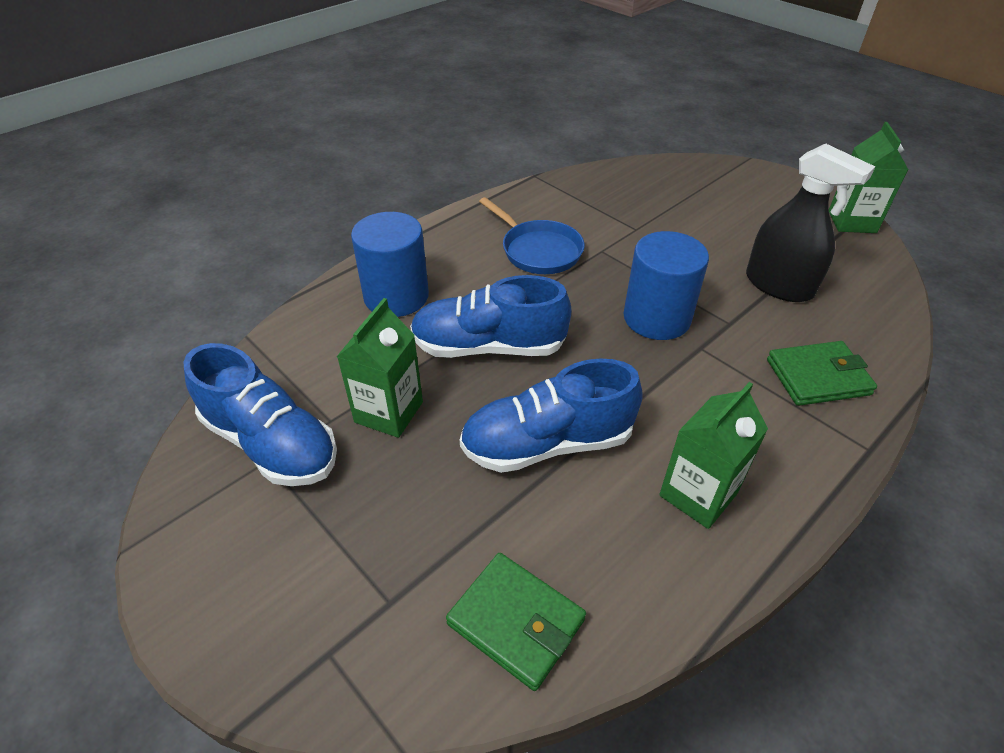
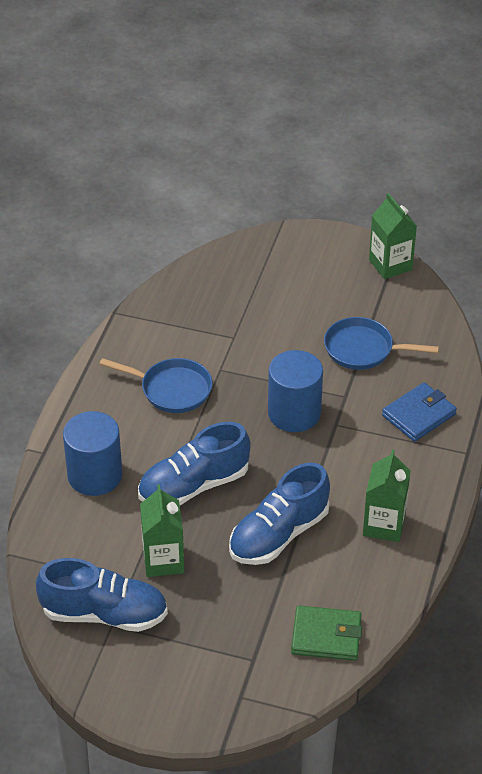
camera: 30 degrees left, 0 degrees up
(778, 285) = (363, 349): black spray bottle -> blue pan
(817, 377) = (419, 415): green wallet -> blue wallet

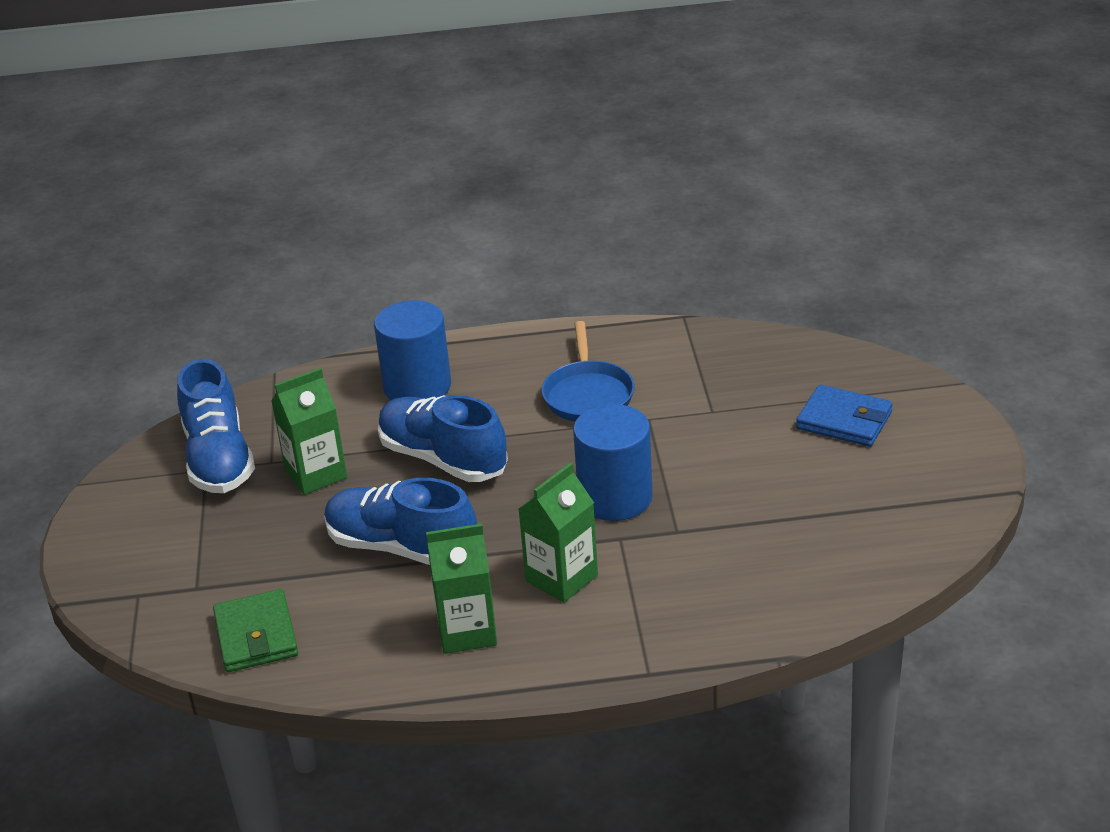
camera: 70 degrees right, 10 degrees down
(363, 349) = (776, 520): blue pan -> none
(390, 265) = (964, 496): green carton -> green carton (561, 578)
(419, 415) = (689, 606): blue wallet -> blue wallet (844, 421)

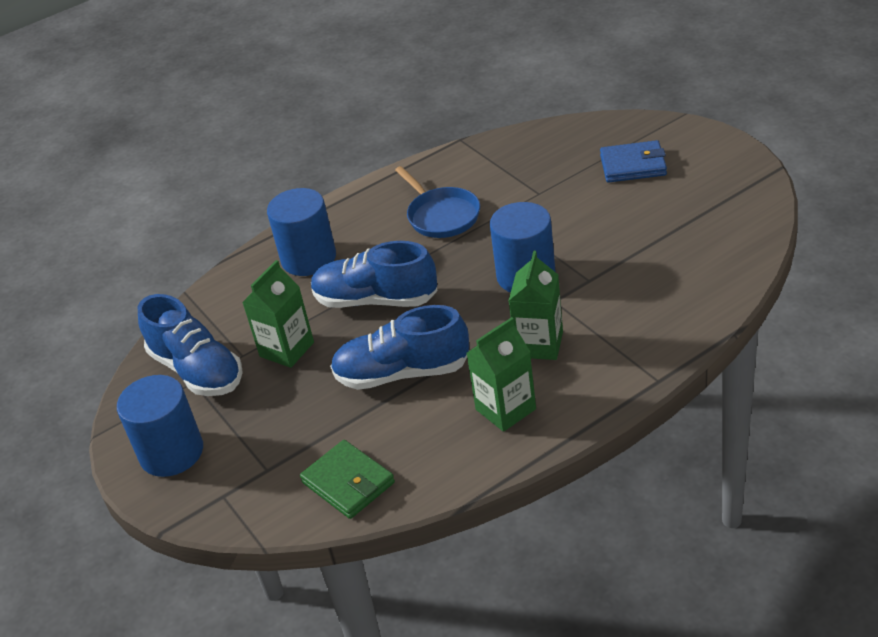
camera: 25 degrees left, 5 degrees up
(129, 531) = (171, 452): none -> blue cylinder

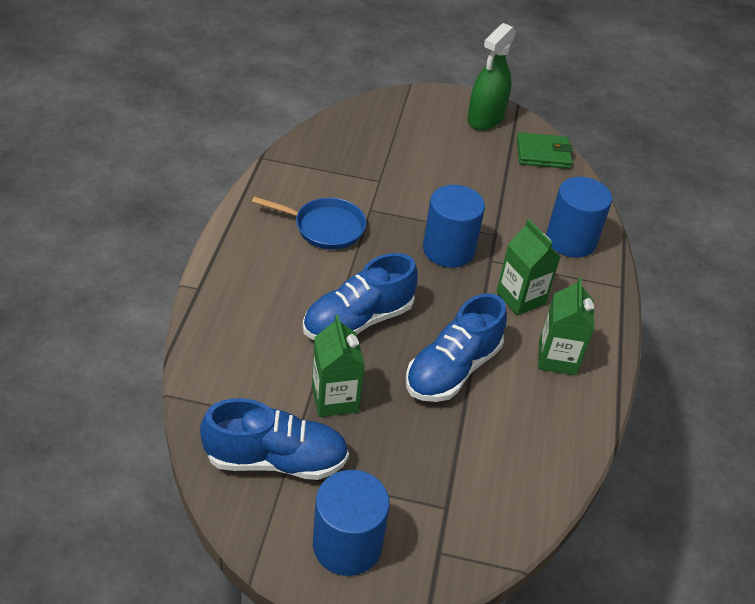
camera: 55 degrees left, 5 degrees up
(308, 258) = (254, 311): blue cylinder -> blue cylinder (570, 240)
(348, 483) = (521, 478): green wallet -> green wallet (543, 154)
(633, 165) = (422, 135): blue wallet -> none
(723, 170) = (485, 118): none -> green spray bottle

